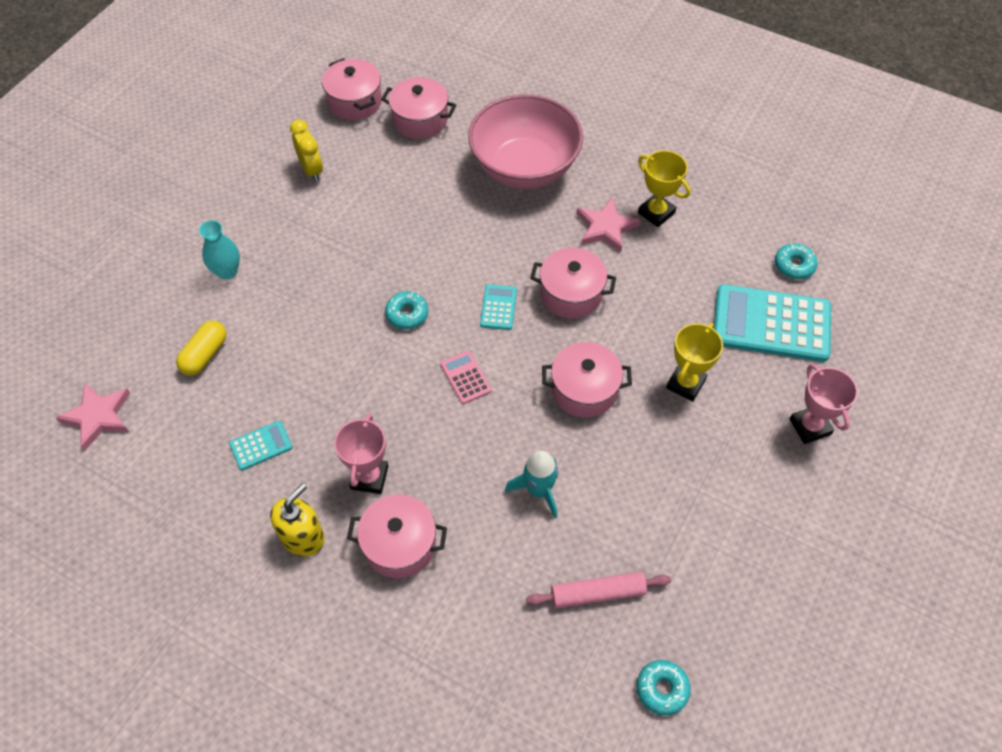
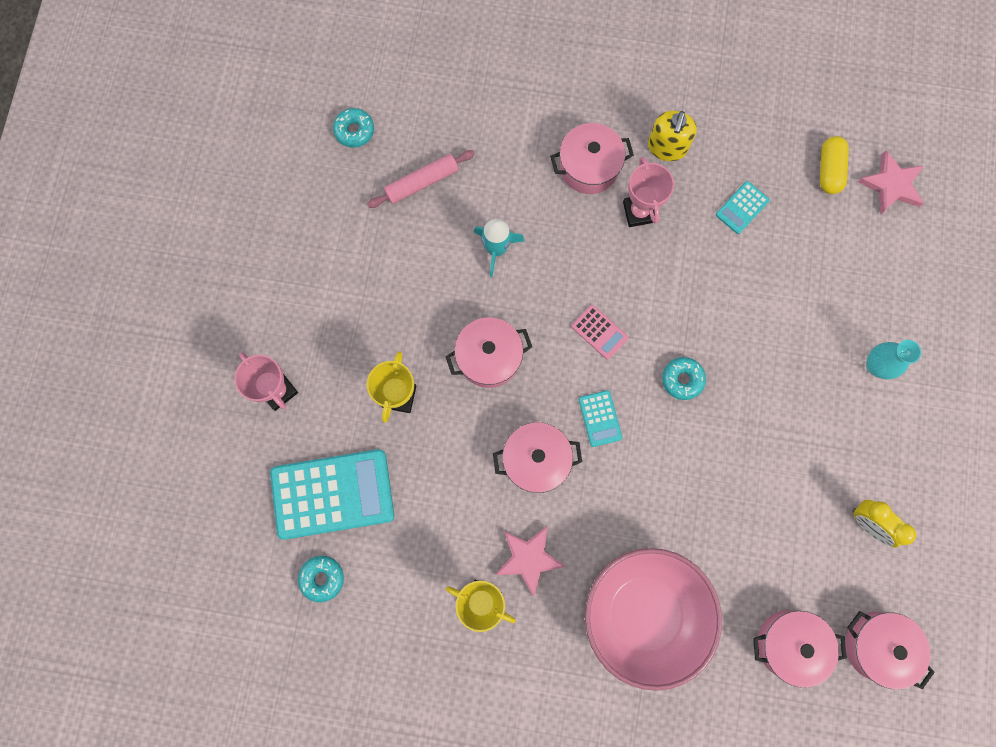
camera: 160 degrees right, 20 degrees up
(205, 355) = (840, 272): yellow capsule -> yellow capsule (829, 170)

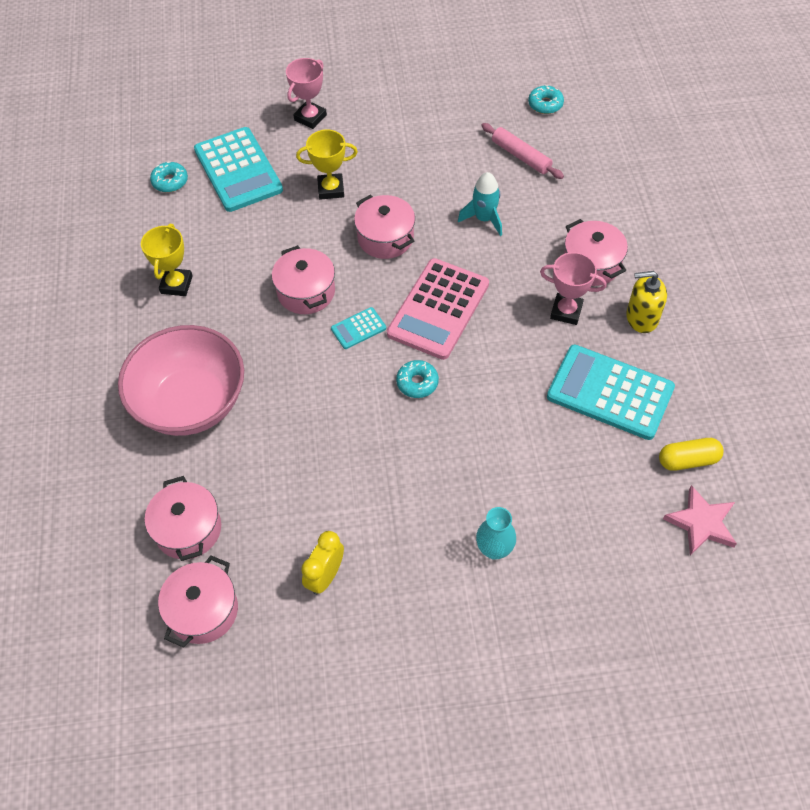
camera: 75 degrees right, 20 degrees down
(528, 558) = (219, 307): pink star -> none
(599, 332) = (438, 309): pink calculator -> pink calculator, size x2.20
(639, 212) = (566, 311): pink trophy -> pink trophy turned 45 degrees clockwise
(742, 208) = (610, 392): turquoise calculator -> turquoise calculator, size x2.20

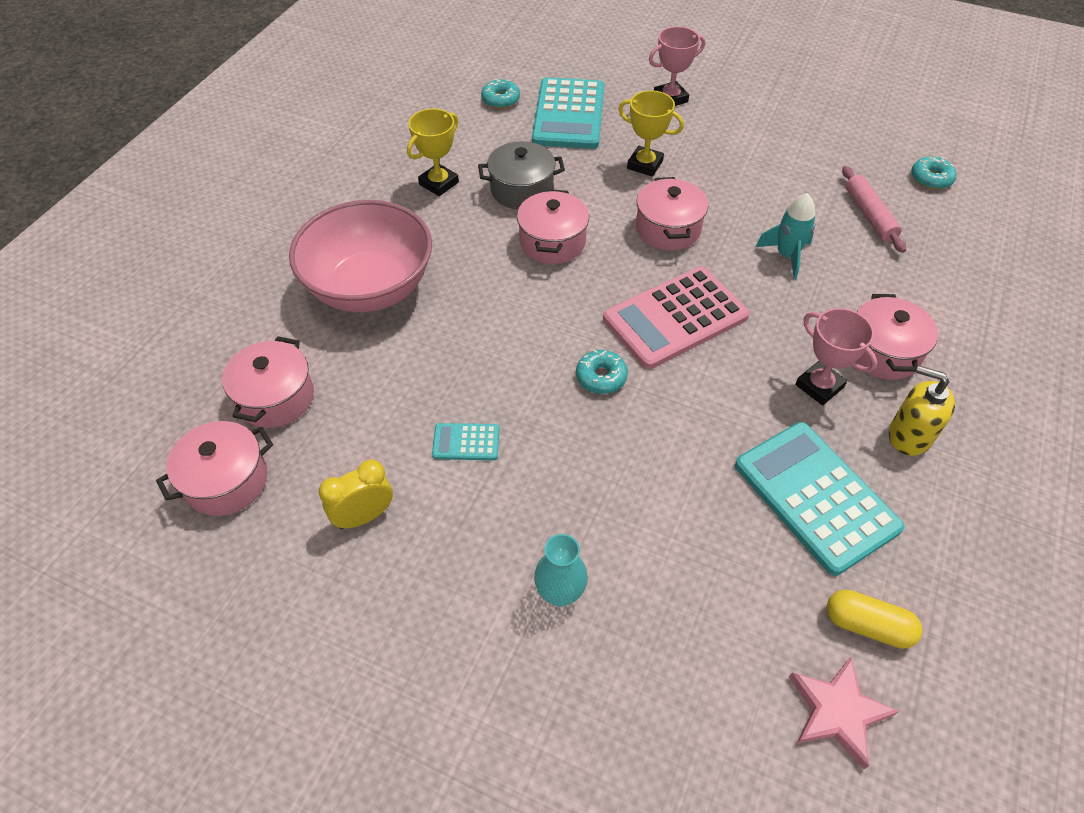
camera: 30 degrees right, 5 degrees down
(249, 258) = (521, 190): none -> grey pot
(358, 328) = (579, 297): turquoise calculator -> turquoise calculator (466, 442)

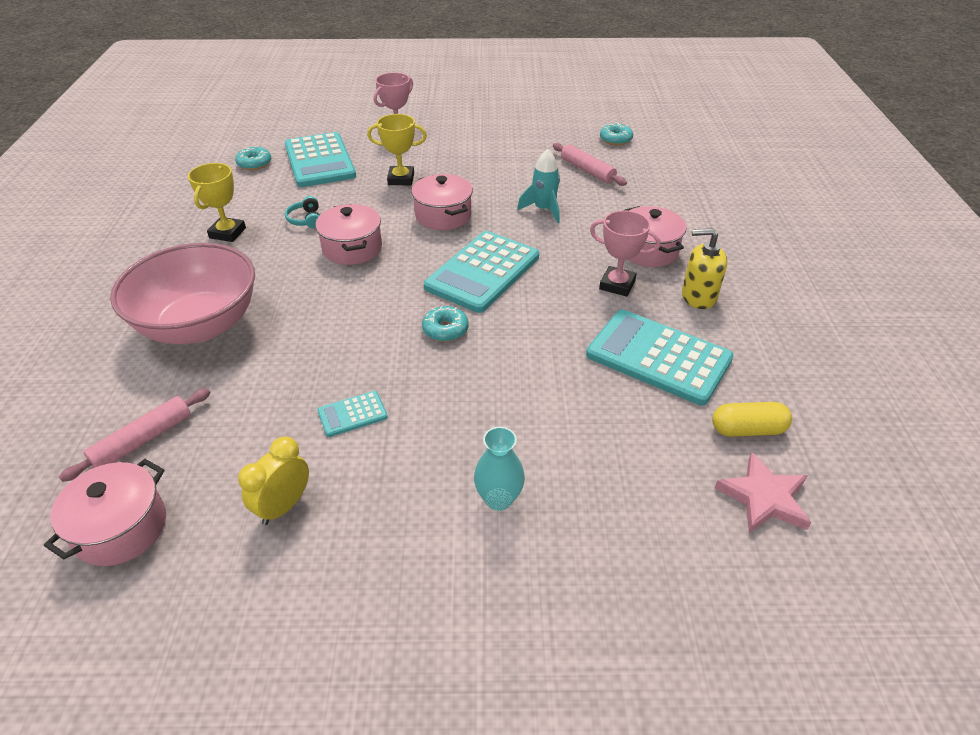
camera: 25 degrees left, 10 degrees down
(276, 398) = (143, 440): pink pot -> pink rolling pin
(521, 190) = (306, 220): grey pot -> turquoise headphones
(675, 318) = (482, 272): pink calculator -> turquoise calculator

